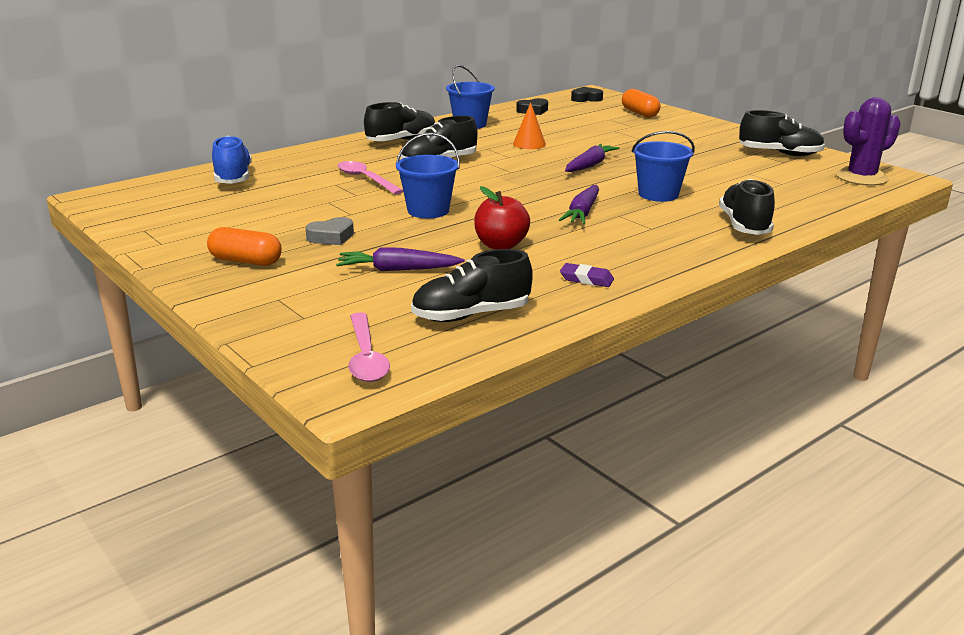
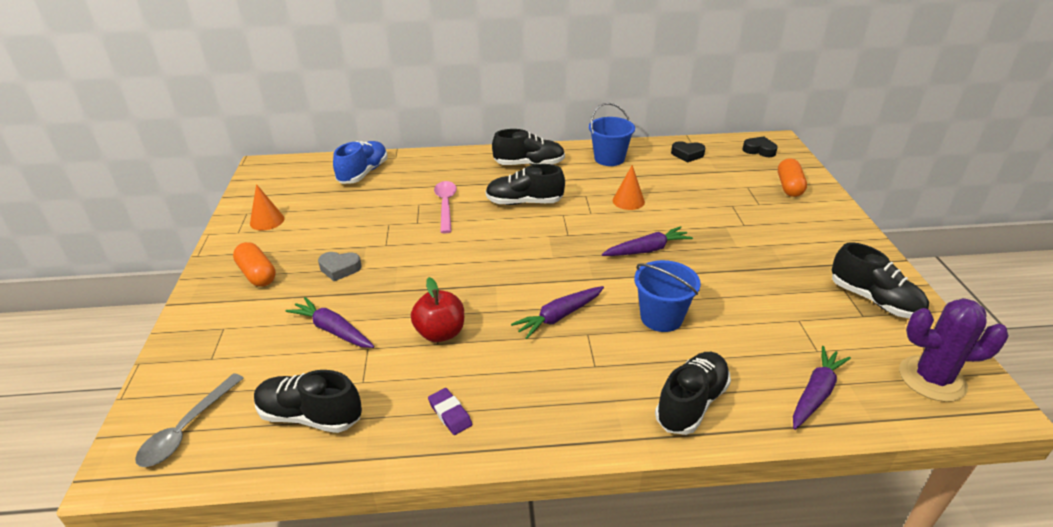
camera: 35 degrees right, 10 degrees up
(182, 229) = (267, 221): none -> orange cone
(366, 357) = (187, 429): pink spoon -> grey spoon
(428, 210) = (442, 263): blue bucket -> none
(809, 200) = (815, 393): none -> purple carrot

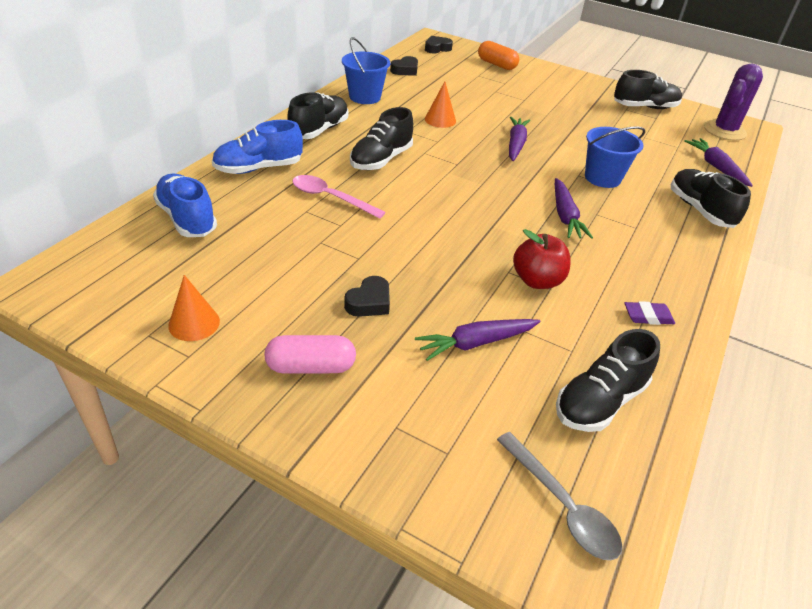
camera: 60 degrees left, 5 degrees up
(257, 274) = (311, 367): orange capsule -> pink capsule
(339, 269) = (369, 302): grey heart -> black heart
(448, 167) = (258, 168): none -> blue shoe

